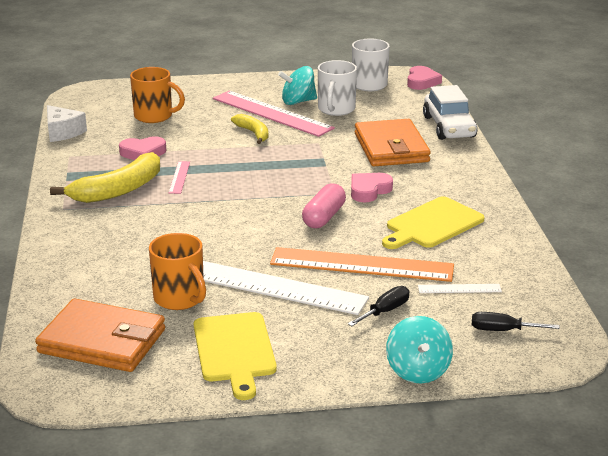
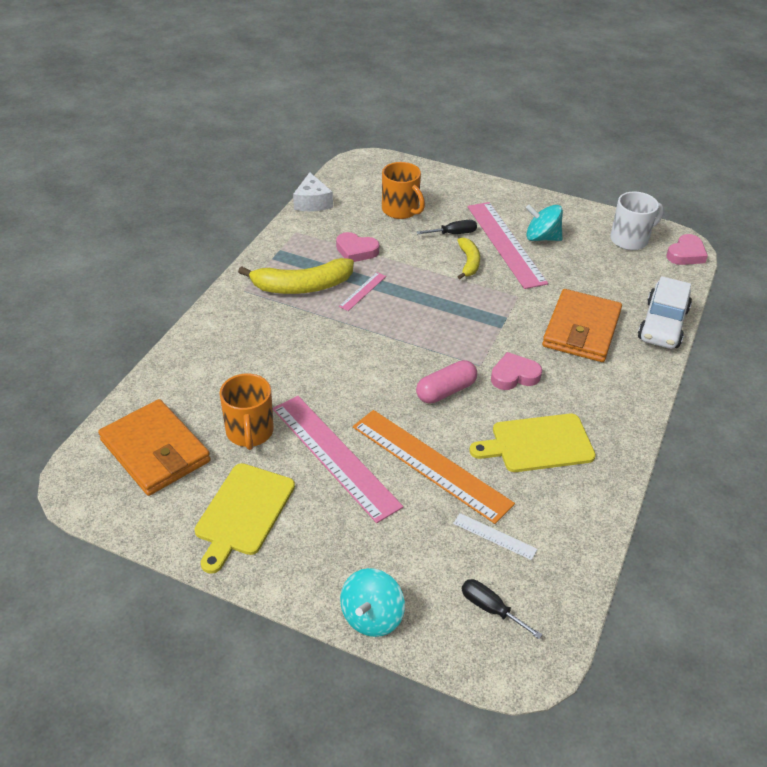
camera: 30 degrees right, 15 degrees up
(275, 287) = (334, 456): white ruler -> pink ruler
(336, 109) = (569, 260): white mug -> none
(385, 311) = (404, 530): black screwdriver -> black screwdriver (453, 234)

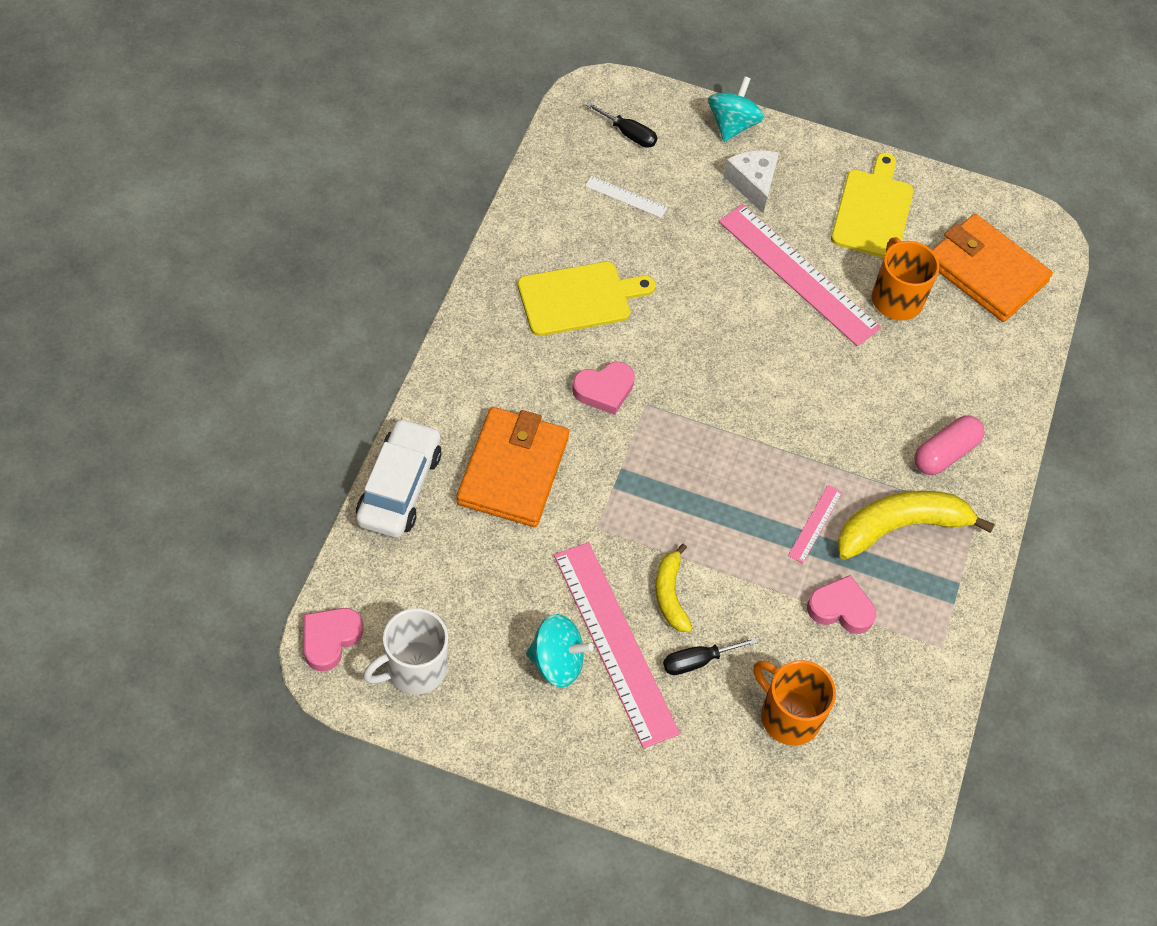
camera: 170 degrees right, 15 degrees up
(312, 202) = (936, 725): white cheese -> white cheese (753, 184)
(430, 464) = (695, 269): orange ruler -> none
(446, 391) = (686, 363): pink capsule -> pink capsule (945, 453)

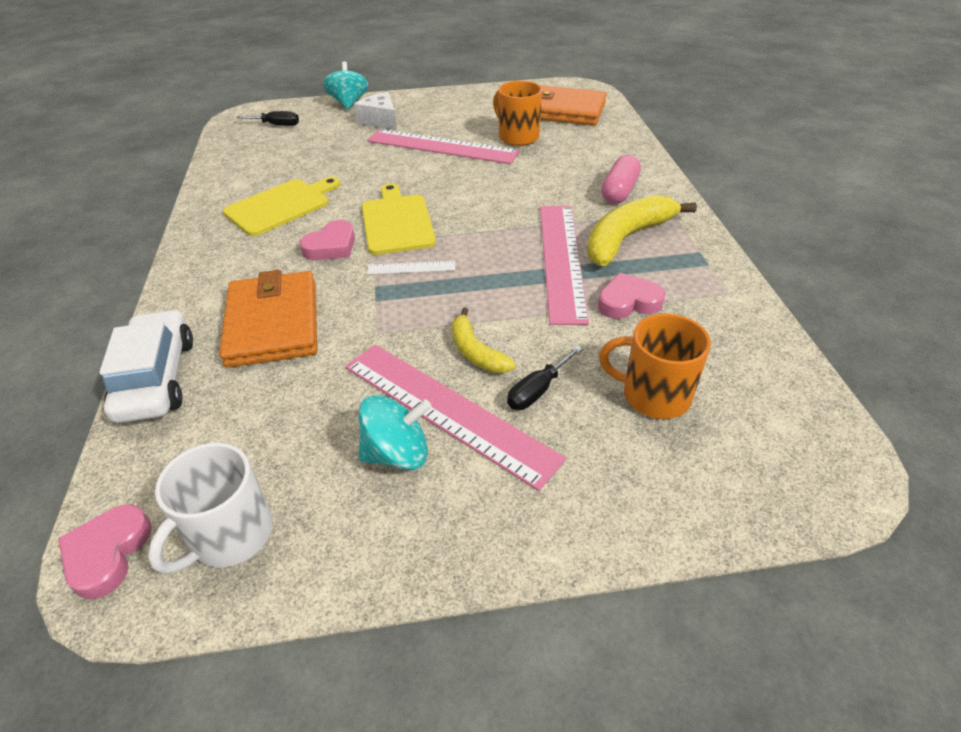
camera: 20 degrees left, 15 degrees down
(626, 197) = (291, 150): white ruler -> white ruler (411, 268)
(815, 523) = (561, 260): pink ruler -> pink ruler, size x2.28
(873, 211) = (470, 109): yellow cutting board -> yellow cutting board (397, 222)

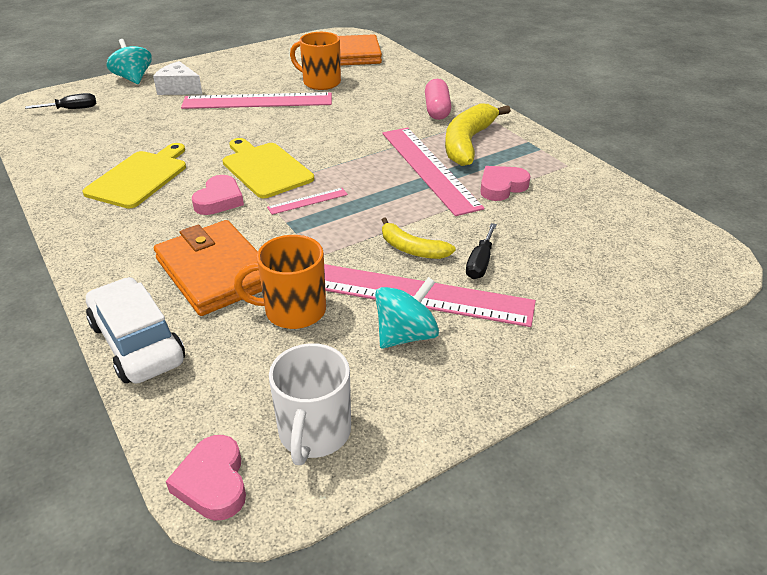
camera: 25 degrees left, 5 degrees down
(411, 268) = (307, 201): white ruler -> pink ruler
(653, 395) = (564, 244): orange mug -> orange mug (293, 311)

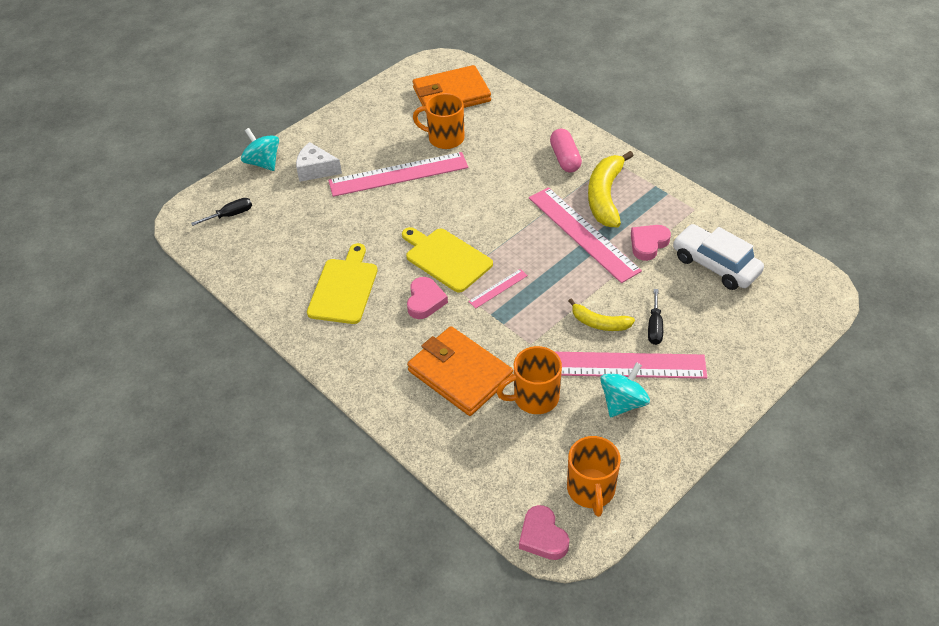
camera: 10 degrees left, 10 degrees up
(137, 343) = (436, 447): white car -> white car (715, 265)
(314, 433) = (591, 490): white mug -> orange mug

